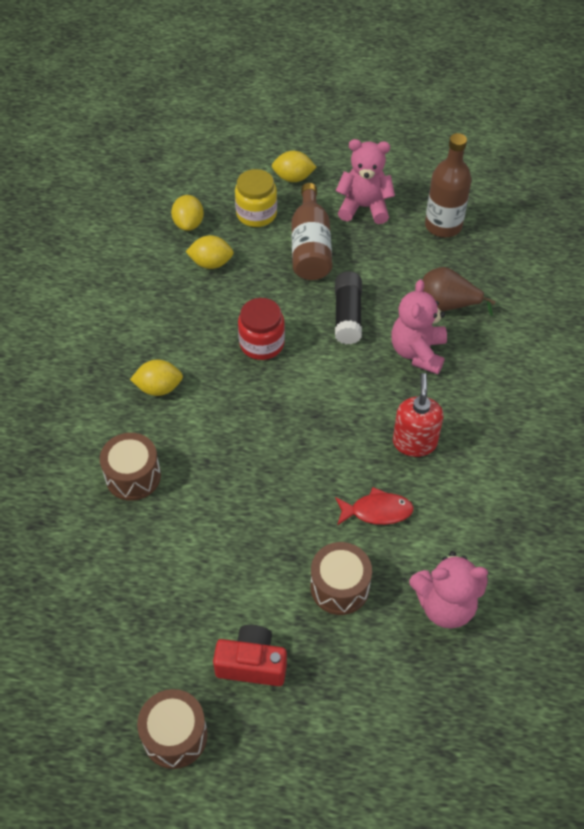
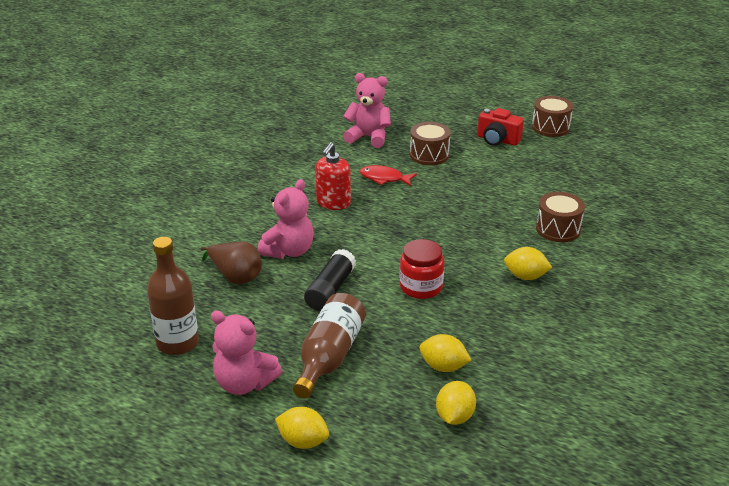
camera: 160 degrees left, 20 degrees down
(256, 214) = (370, 408): yellow jar -> none

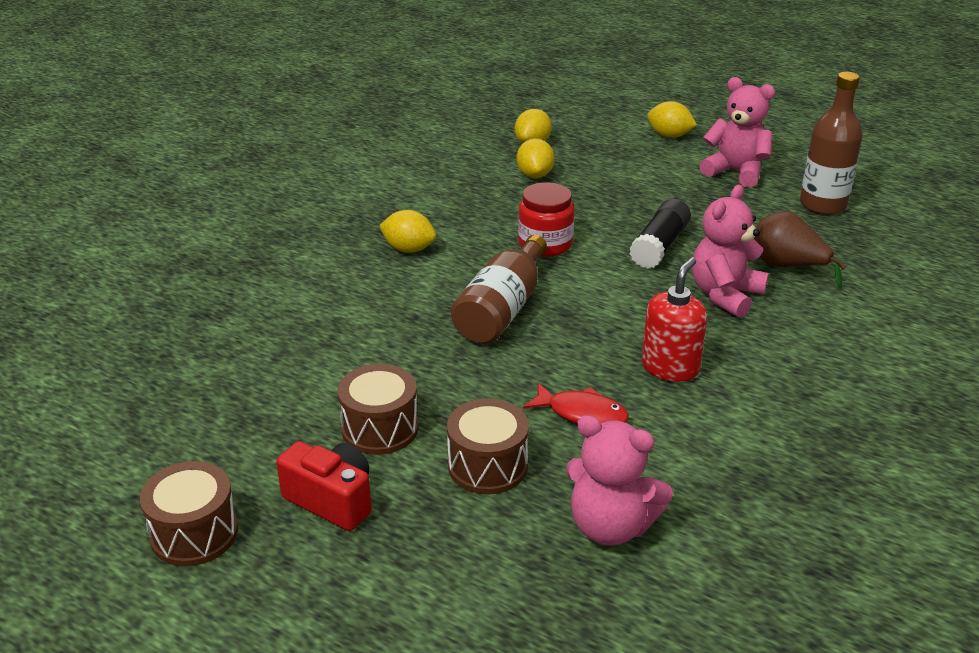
camera: 175 degrees left, 0 degrees up
(329, 356) = (653, 187): brown bottle -> brown bottle (502, 309)
(443, 367) = (535, 175): yellow lemon -> yellow lemon turned 60 degrees clockwise
(558, 229) = (328, 306): brown drum -> brown drum (380, 428)

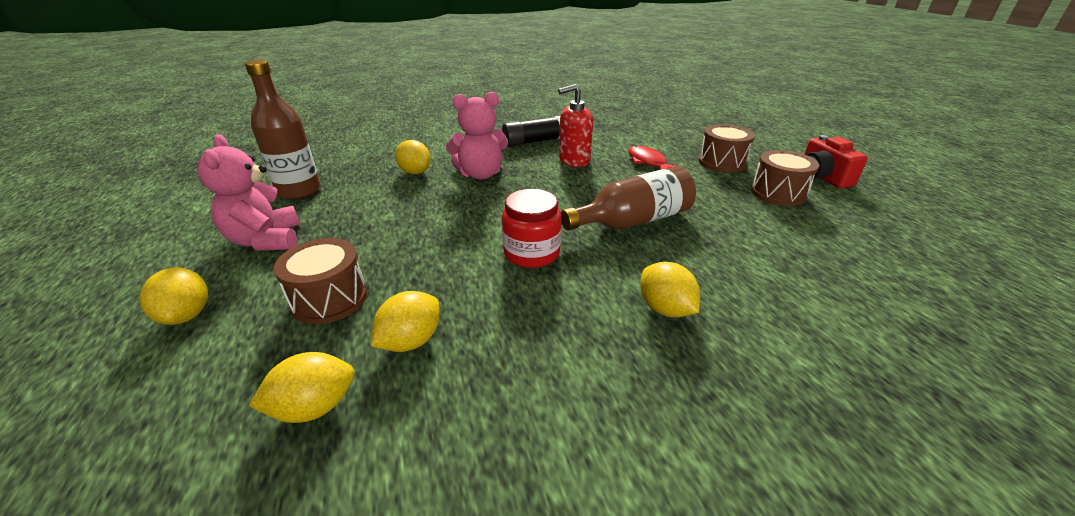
camera: 140 degrees left, 0 degrees up
(194, 533) = (914, 190): brown drum -> brown drum (329, 299)
(610, 526) = (681, 134): pink teddy bear -> none
(659, 246) = (455, 213): black glue stick -> black glue stick (534, 141)
(787, 266) = (415, 172): brown pear -> yellow lemon

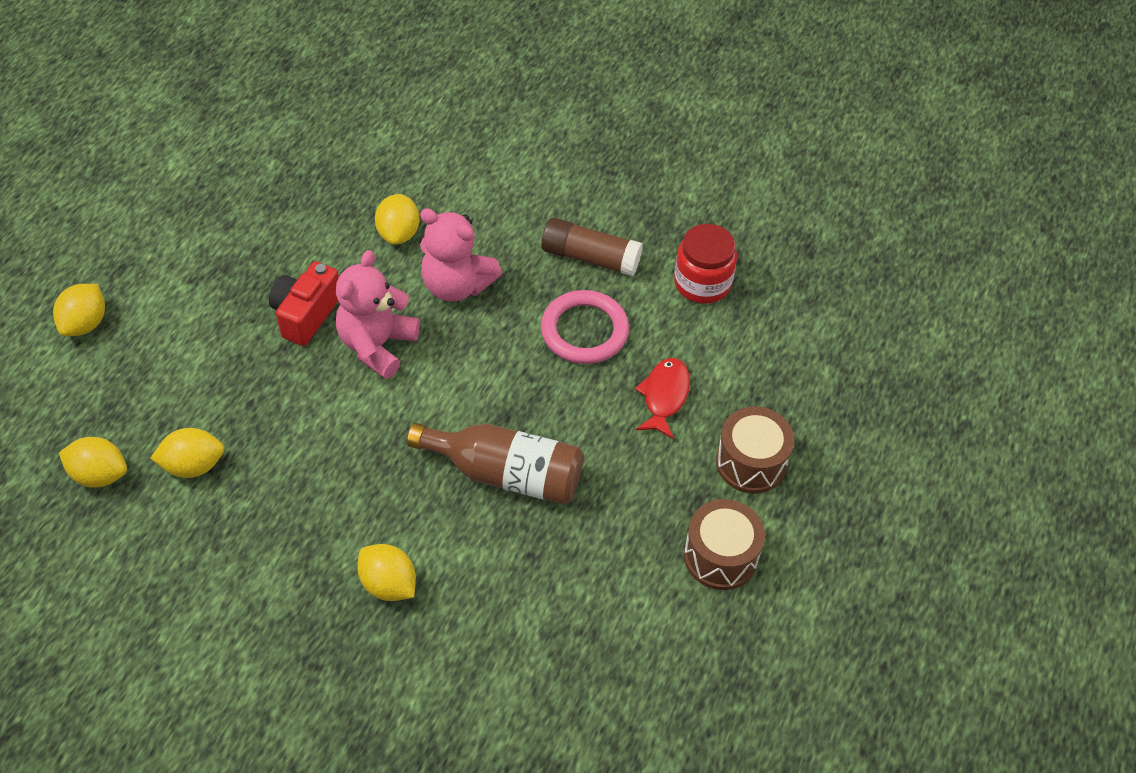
camera: 40 degrees right, 20 degrees up
(266, 240) = (189, 262): pink teddy bear -> pink teddy bear (377, 345)
(299, 191) = (269, 193): brown bottle -> none
(329, 299) = (179, 378): brown drum -> none
(531, 253) = (367, 443): red jar -> red jar (702, 283)
(534, 141) = (590, 257): black glue stick -> brown glue stick
(574, 160) = (584, 331): red soap dispenser -> pink ring
(665, 309) = (388, 584): yellow lemon -> yellow lemon turned 60 degrees counterclockwise
(822, 177) = (824, 577): red camera -> red camera (306, 314)

